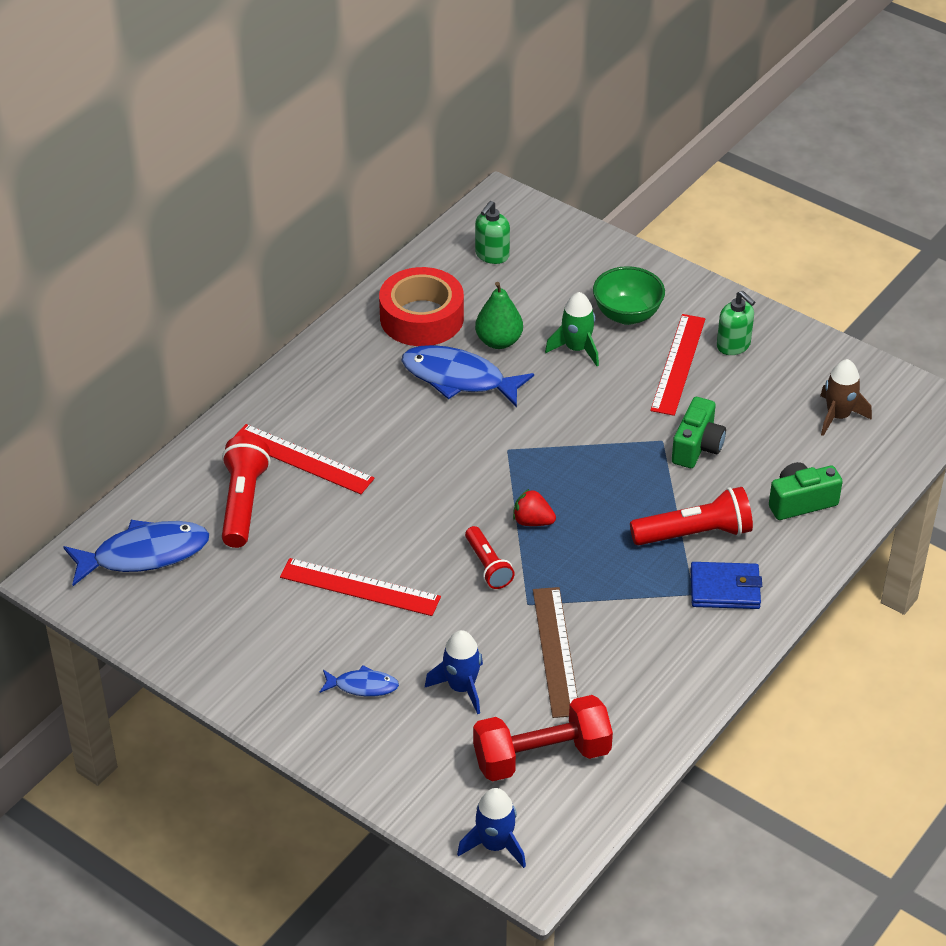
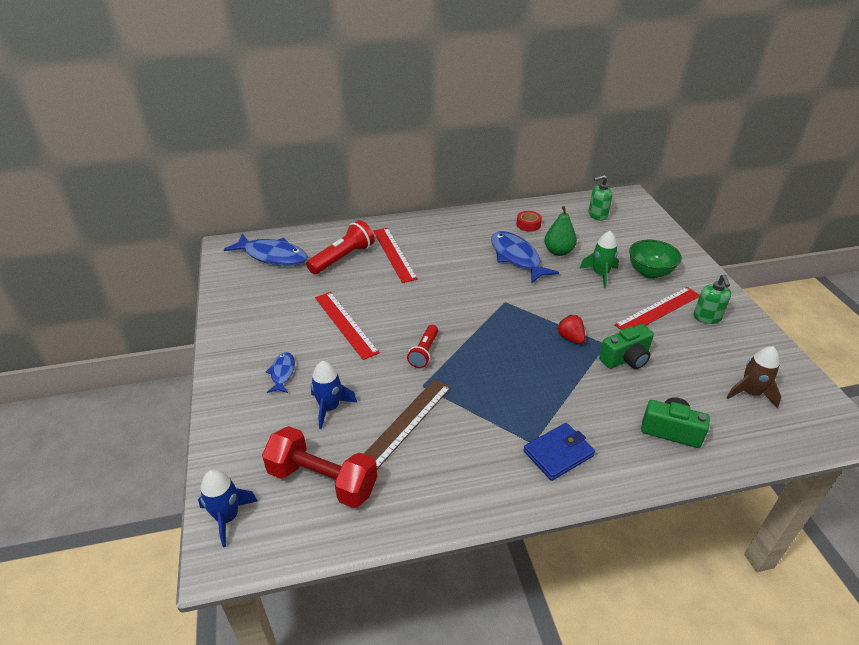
camera: 40 degrees right, 5 degrees down
(362, 686) = (282, 373): blue fish -> blue fish turned 135 degrees counterclockwise
(421, 318) = (528, 224): red tape -> red tape, size x0.46
(532, 521) = (477, 344): red strawberry -> red strawberry (570, 338)
(695, 534) = (572, 407): red flashlight -> none
(725, 589) = (558, 453): blue wallet -> blue wallet turned 75 degrees counterclockwise

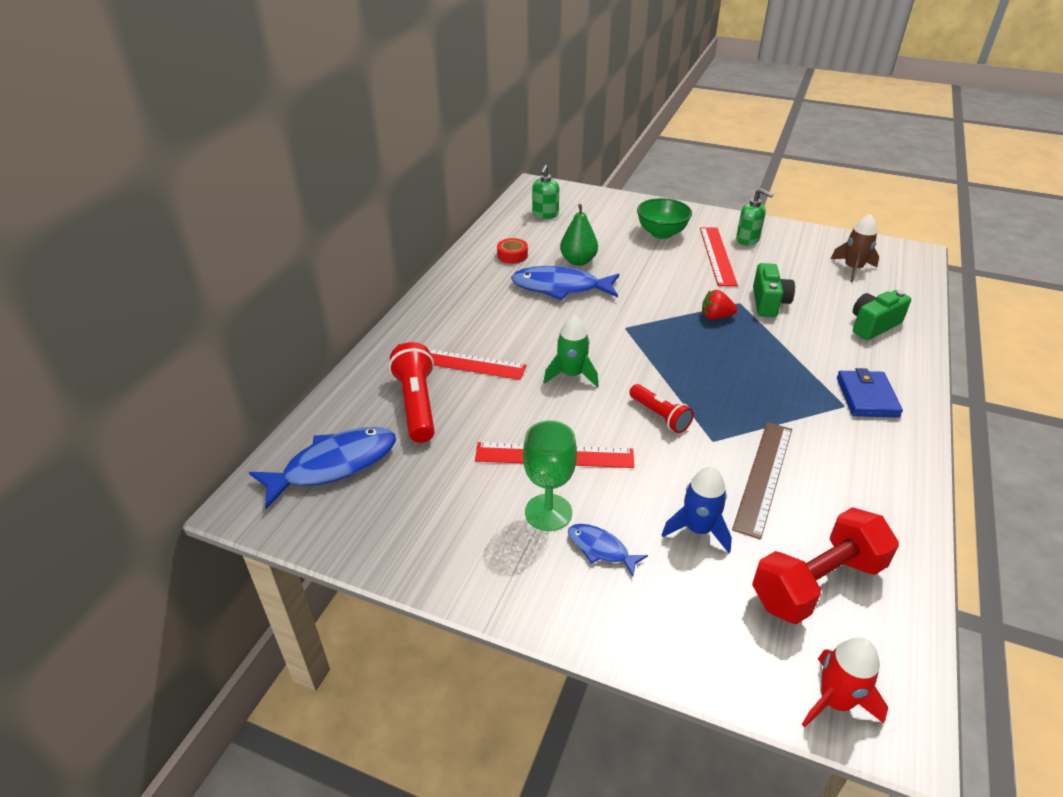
camera: 55 degrees left, 0 degrees up
(227, 517) = (835, 700): blue rocket -> red rocket
(296, 341) = (548, 512): none -> green goblet
(406, 422) = (764, 476): brown ruler -> brown ruler turned 45 degrees clockwise
(600, 274) = (638, 257): green rocket -> green rocket (571, 375)

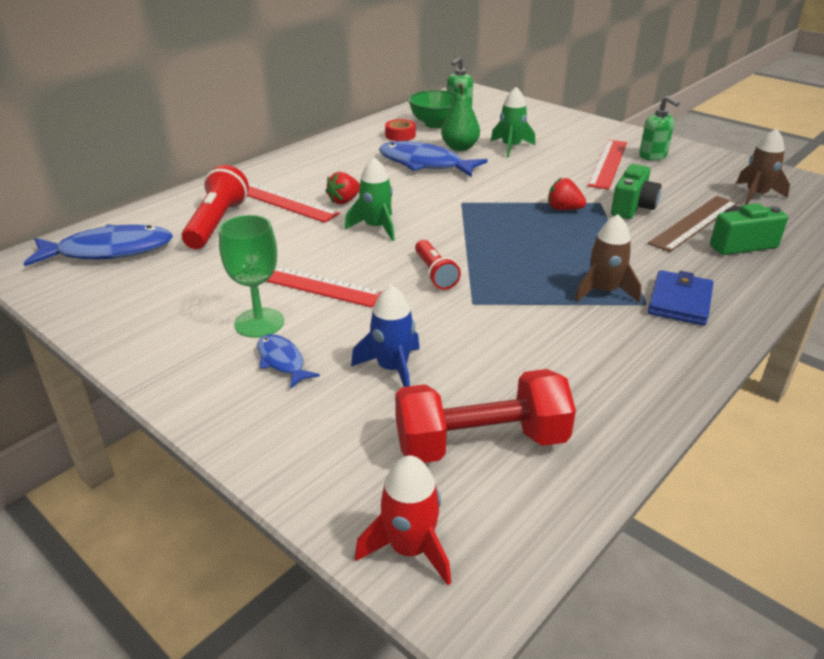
camera: 20 degrees right, 5 degrees down
(519, 349) = (344, 201): none -> red strawberry
(623, 252) = (511, 147): none -> green rocket
(661, 233) = (563, 139): green bowl -> green bowl (435, 124)
(764, 476) = (501, 342): brown ruler -> brown ruler (694, 223)
(805, 401) = (603, 291): none -> brown rocket

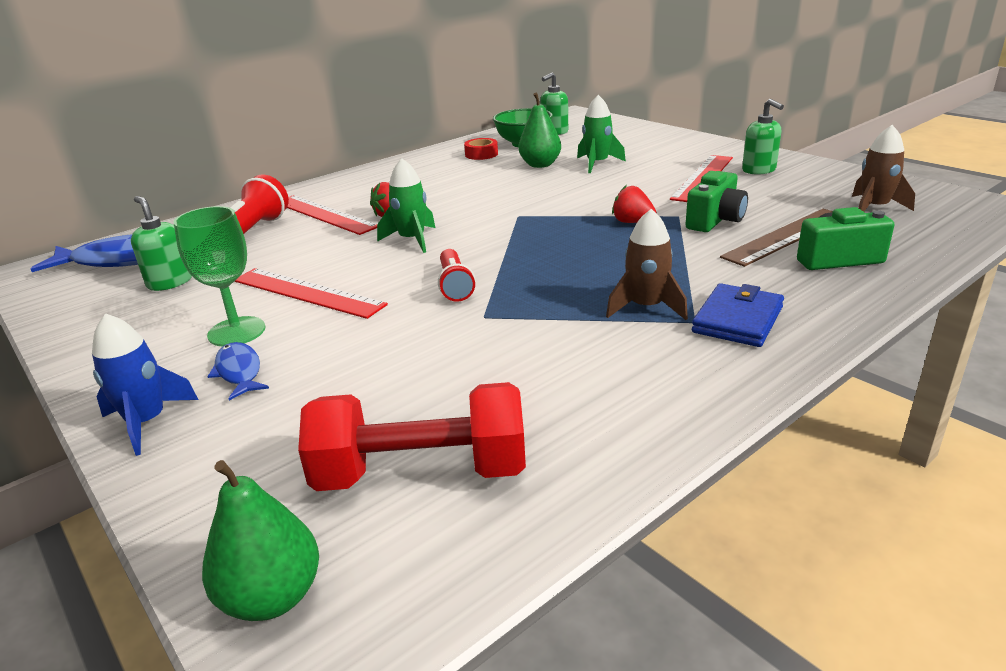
camera: 10 degrees right, 5 degrees down
(167, 274) = (170, 282): none -> green soap dispenser
(392, 368) = (358, 384): blue rocket -> blue rocket (147, 422)
(410, 548) = (272, 597): red rocket -> green pear
(425, 164) = (495, 180): blue fish -> none

